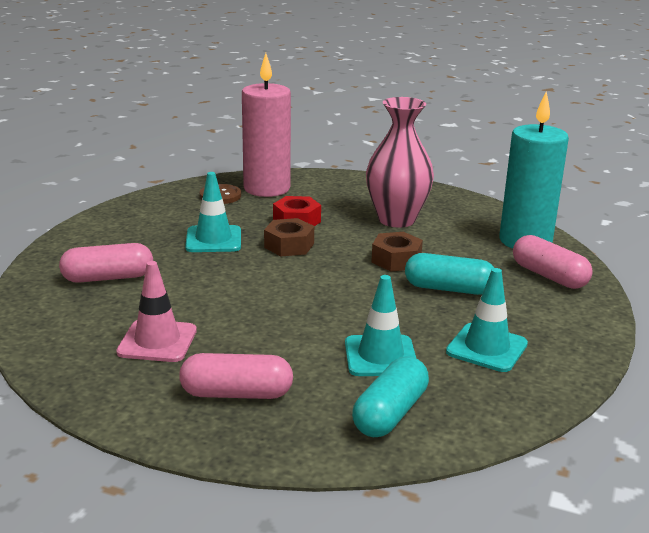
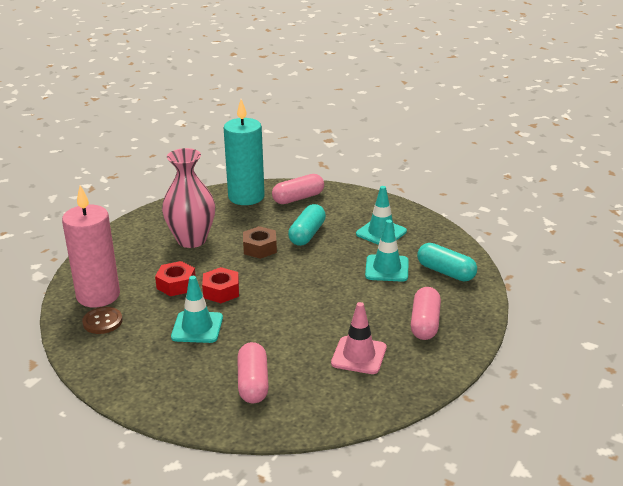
camera: 80 degrees left, 5 degrees up
(289, 245) = (221, 291): brown nut -> red nut

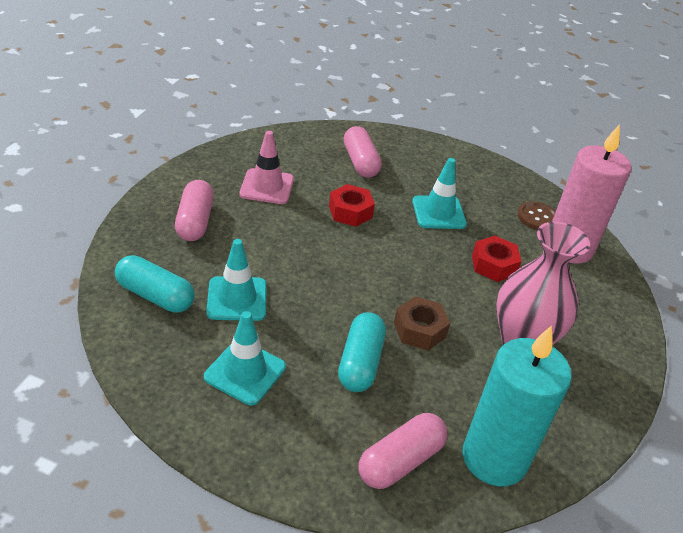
camera: 165 degrees right, 10 degrees up
(221, 291) = (436, 257): red nut -> red nut (350, 212)

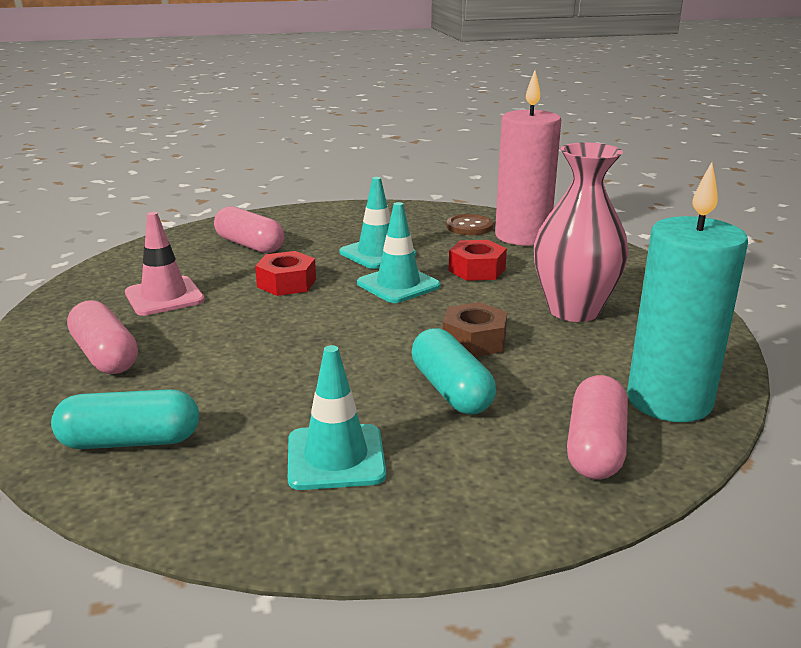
camera: 30 degrees left, 15 degrees down
(237, 299) = (244, 399): turquoise traffic cone -> turquoise traffic cone (398, 285)

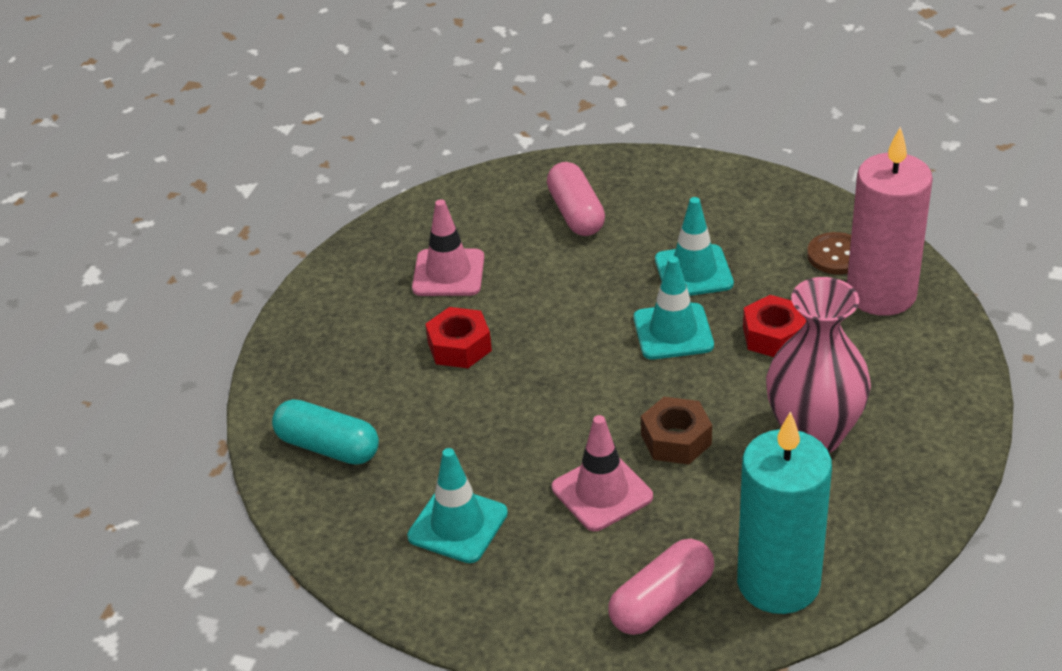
camera: 35 degrees right, 15 degrees up
(105, 356) = (359, 339): pink capsule -> none
(286, 283) = (569, 291): red nut -> red nut (459, 346)
(451, 390) = (602, 492): turquoise capsule -> pink traffic cone

